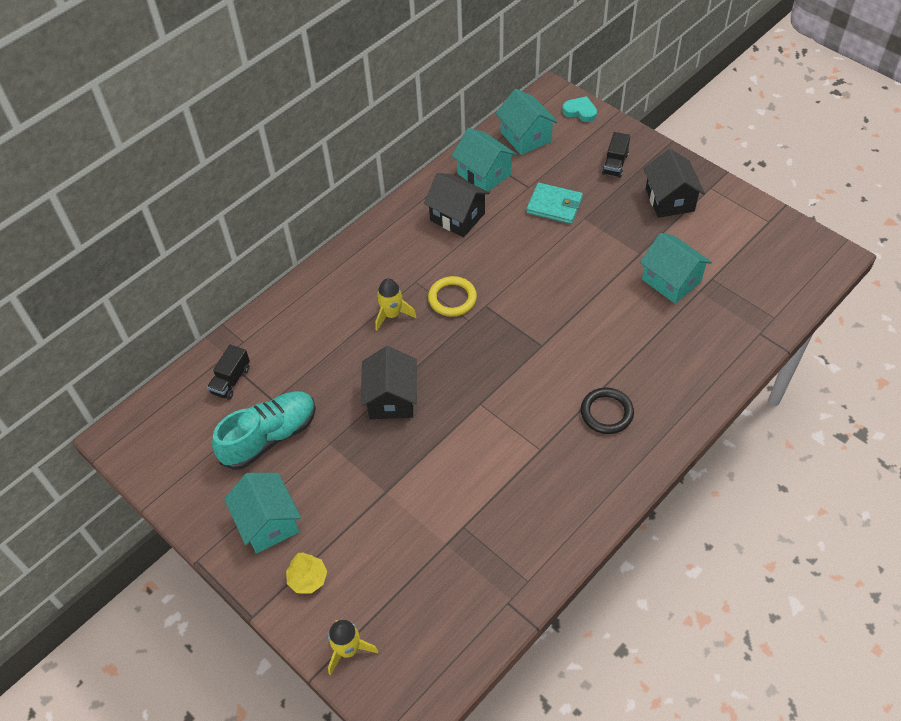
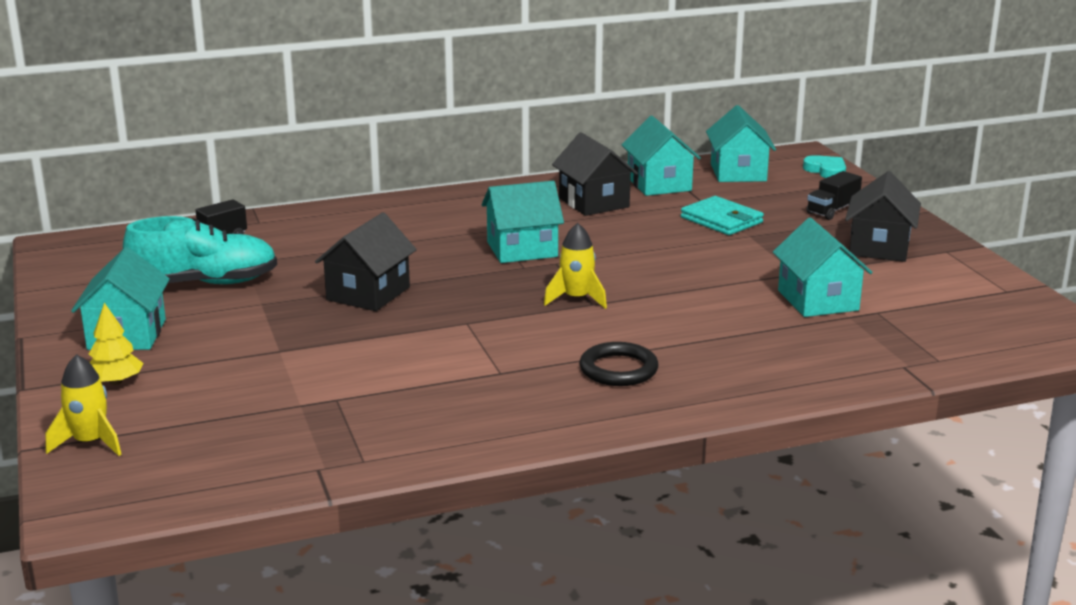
camera: 25 degrees right, 30 degrees down
(392, 314) = (440, 243): yellow rocket -> yellow rocket (576, 299)
(452, 298) = (522, 249): yellow ring -> turquoise house

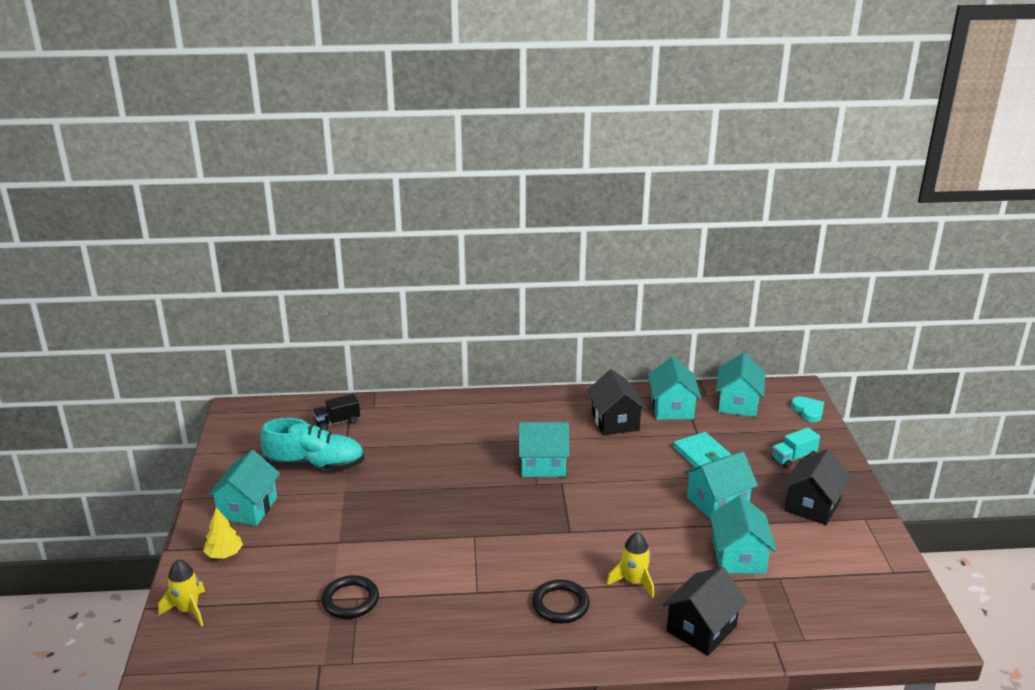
camera: 15 degrees right, 5 degrees up
(327, 402) = (350, 600): none -> black ring
(368, 293) = (418, 494): black house -> black house (701, 629)
(576, 299) = (560, 524): yellow rocket -> yellow rocket (633, 582)
(763, 257) = (717, 502): none -> turquoise house
(832, 210) = (793, 458): black truck -> turquoise truck

